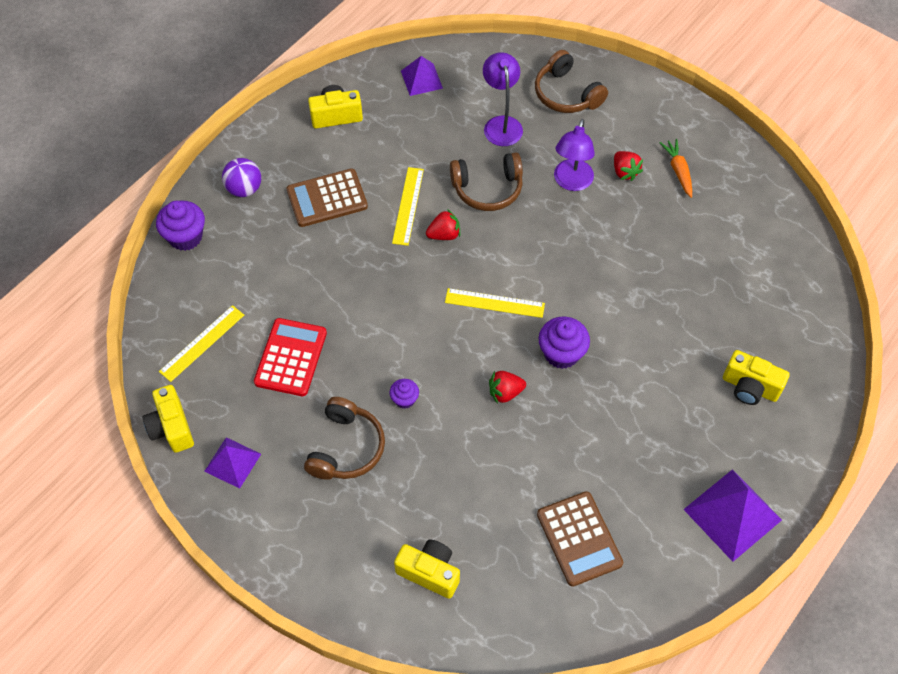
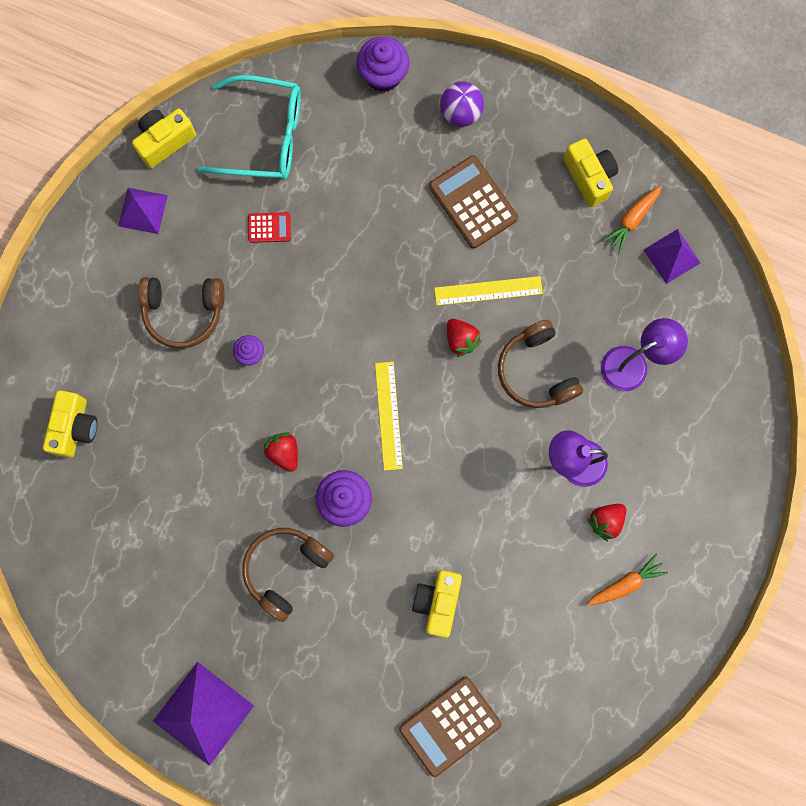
camera: 75 degrees right, 20 degrees up
(202, 343) = (263, 136): yellow ruler -> turquoise glasses
(291, 357) = (269, 228): red calculator -> red calculator, size x0.52
(383, 97) = (632, 220): none -> orange carrot
(566, 94) = (702, 429): brown headphones -> brown headphones (285, 569)
(579, 539) = (141, 563): brown calculator -> brown calculator (450, 725)
(750, 387) = (356, 710): yellow camera -> yellow camera (437, 602)

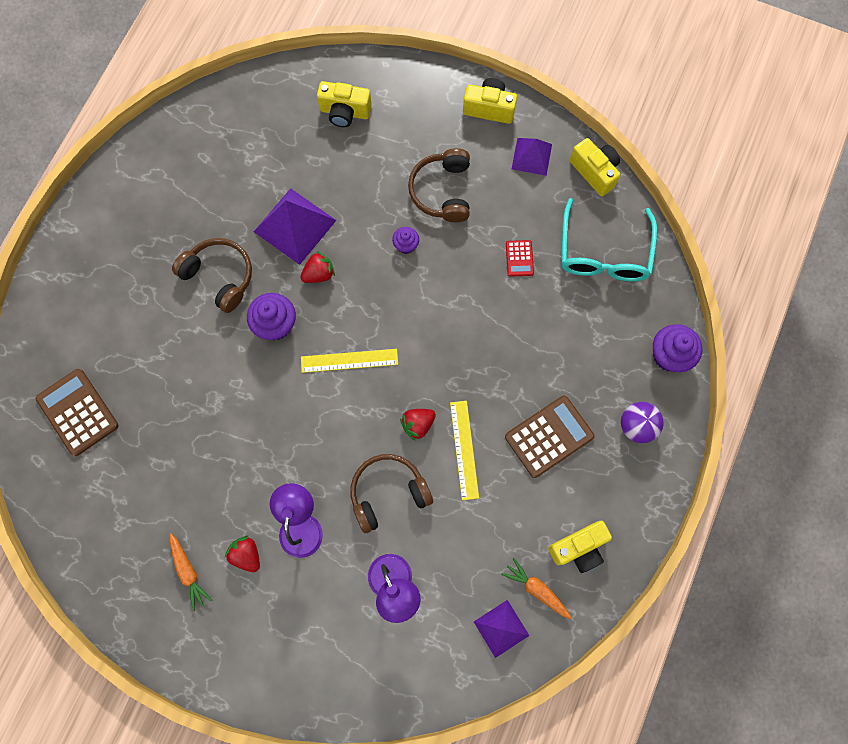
camera: 90 degrees right, 5 degrees down
(203, 713) = (107, 215): purple pyramid -> purple pyramid (295, 226)
(437, 602) = (183, 402): yellow camera -> yellow camera (489, 108)

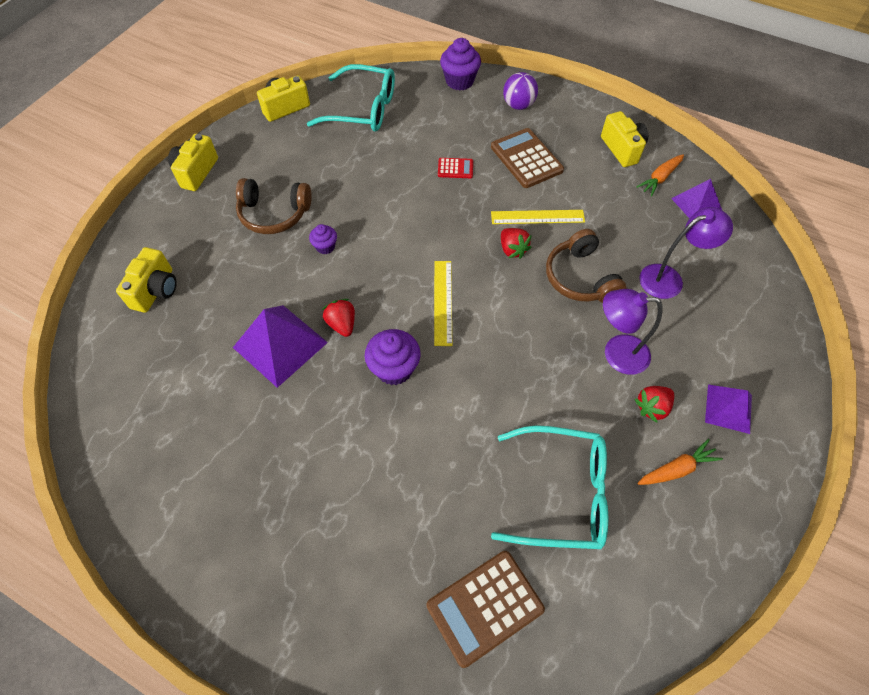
camera: 85 degrees left, 15 degrees down
(165, 470) = (560, 493): none -> turquoise glasses
(219, 276) = (326, 426): brown headphones -> none
(519, 258) = (357, 164): red calculator -> red calculator (455, 168)
(531, 156) = (257, 147): purple pyramid -> purple pyramid (728, 408)

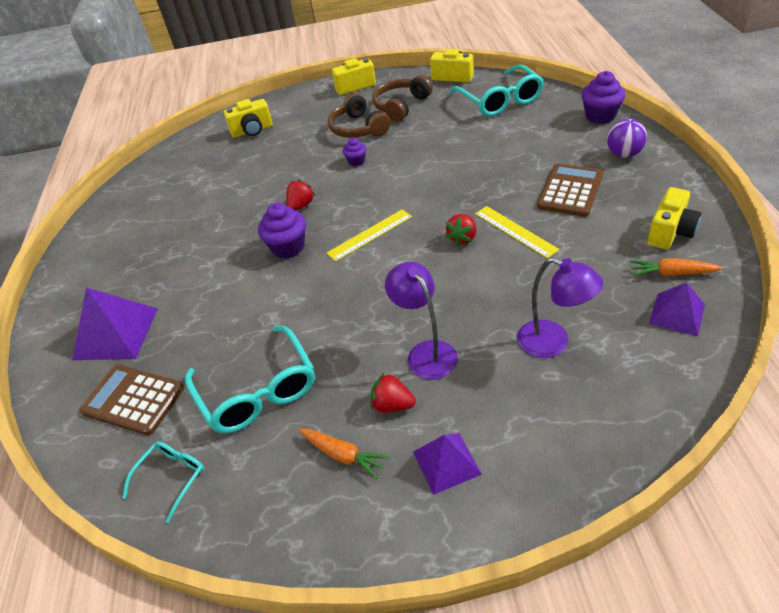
camera: 60 degrees right, 15 degrees down
(280, 344) = (259, 193): purple pyramid -> purple pyramid (116, 333)
(455, 168) = (505, 167): red calculator -> none
(580, 277) = (481, 288): brown headphones -> brown headphones (401, 106)
(609, 614) = (171, 478): none -> turquoise glasses

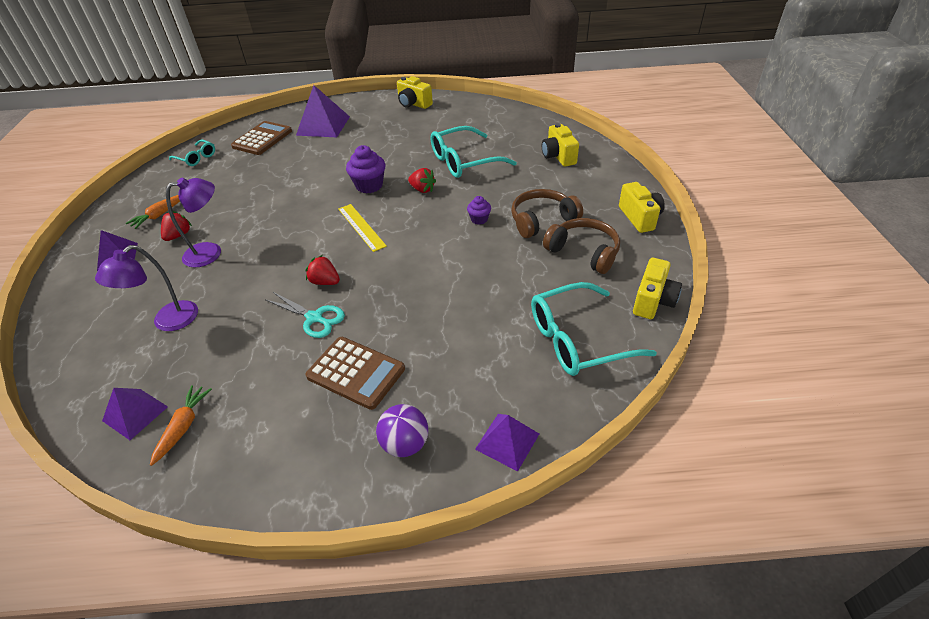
camera: 90 degrees right, 0 degrees up
(257, 390) = (235, 181): turquoise glasses -> turquoise glasses (465, 161)
(515, 231) = (314, 318): yellow ruler -> turquoise scissors
(600, 116) = (507, 441): purple cupcake -> purple pyramid
(670, 232) = (240, 446): yellow camera -> yellow camera (413, 104)

